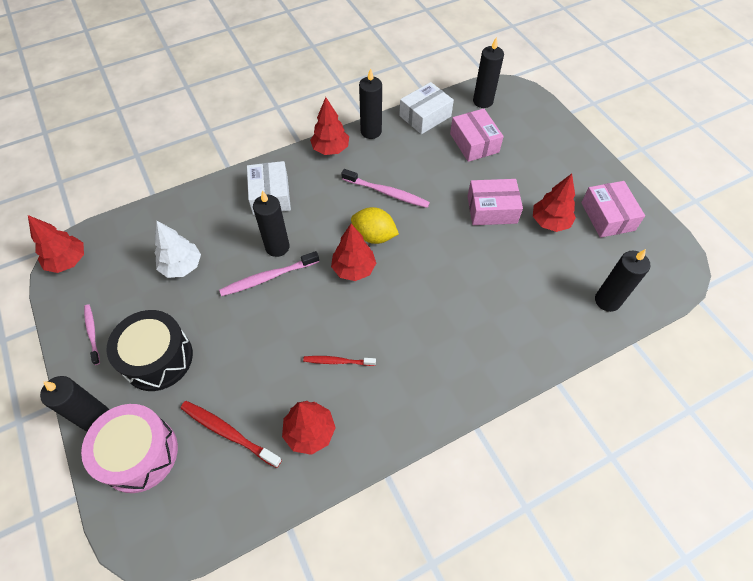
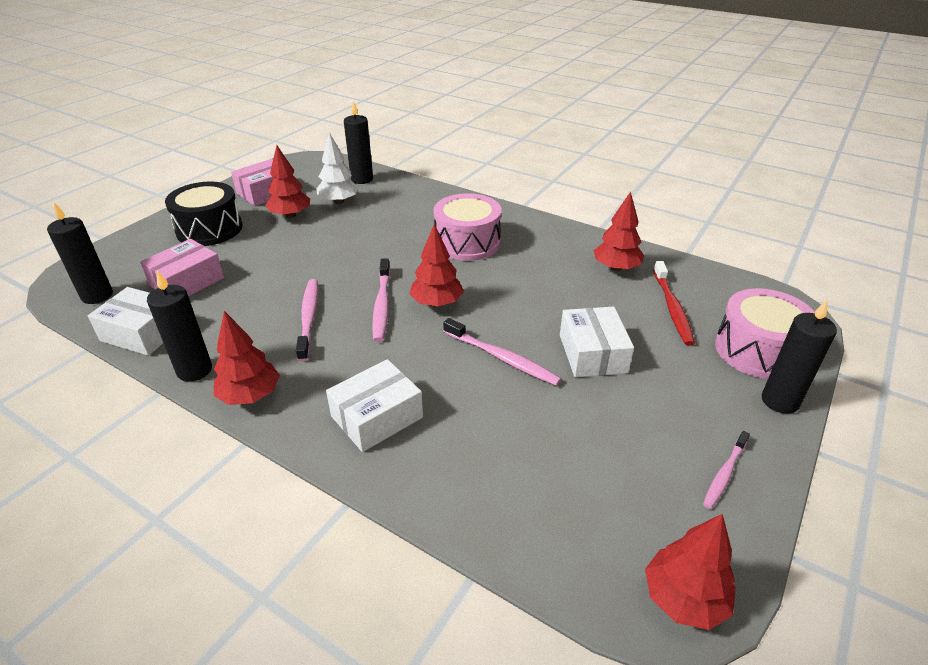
camera: 120 degrees left, 20 degrees down
(158, 358) = (676, 392): black drum -> black drum (209, 229)
(182, 266) = (558, 443): white tree -> white tree (339, 202)
(229, 334) = (592, 353): none -> white box
(277, 247) = (455, 370): black candle -> none
(337, 361) = (543, 277): red toothbrush -> none
(374, 236) = (382, 305): yellow lemon -> pink toothbrush
(427, 332) = (467, 243): none -> pink drum
(492, 209) = (293, 247): pink box -> none

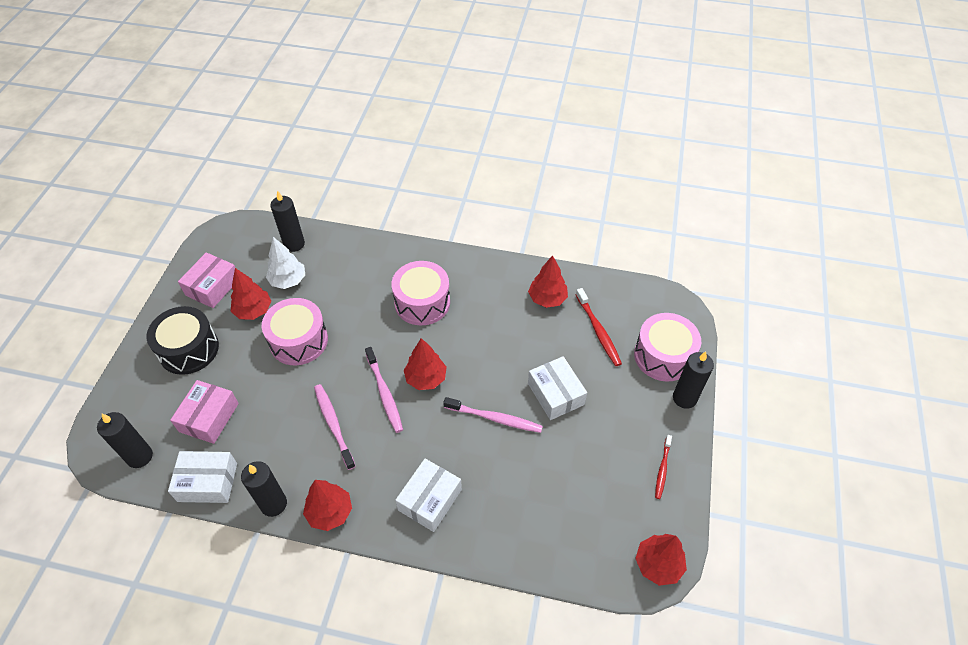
camera: 20 degrees left, 15 degrees up
(319, 245) = (299, 341): none -> pink drum
(724, 474) = (662, 469): pink toothbrush -> red toothbrush

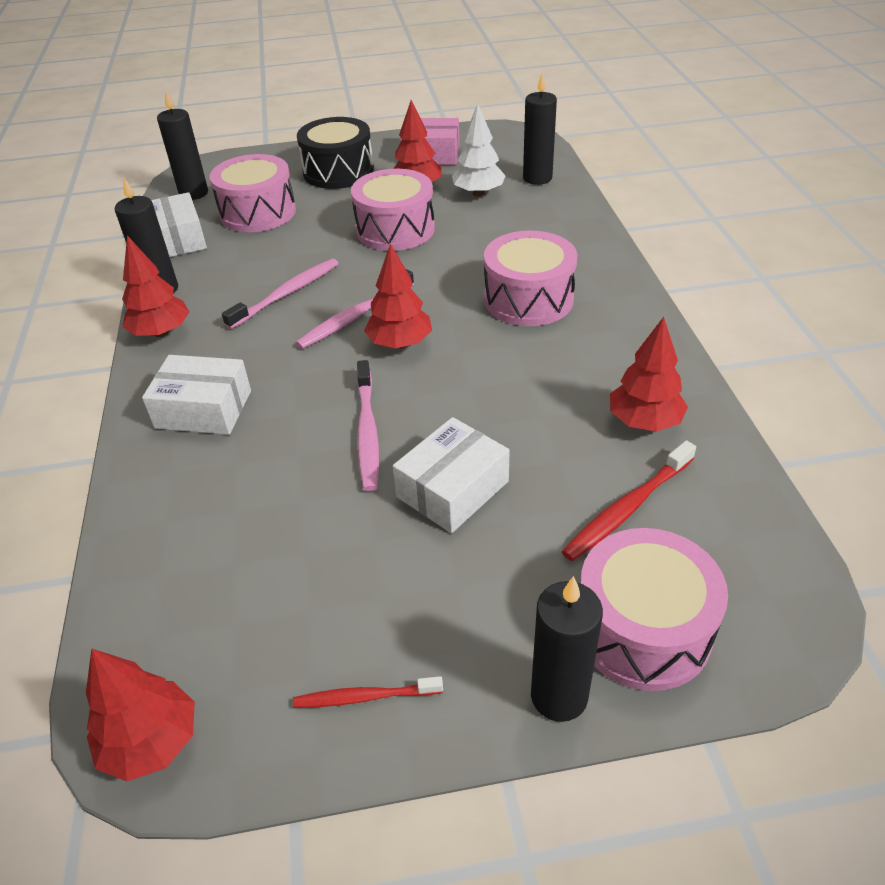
camera: 70 degrees right, 10 degrees down
(209, 417) = (258, 212): pink box -> pink drum

